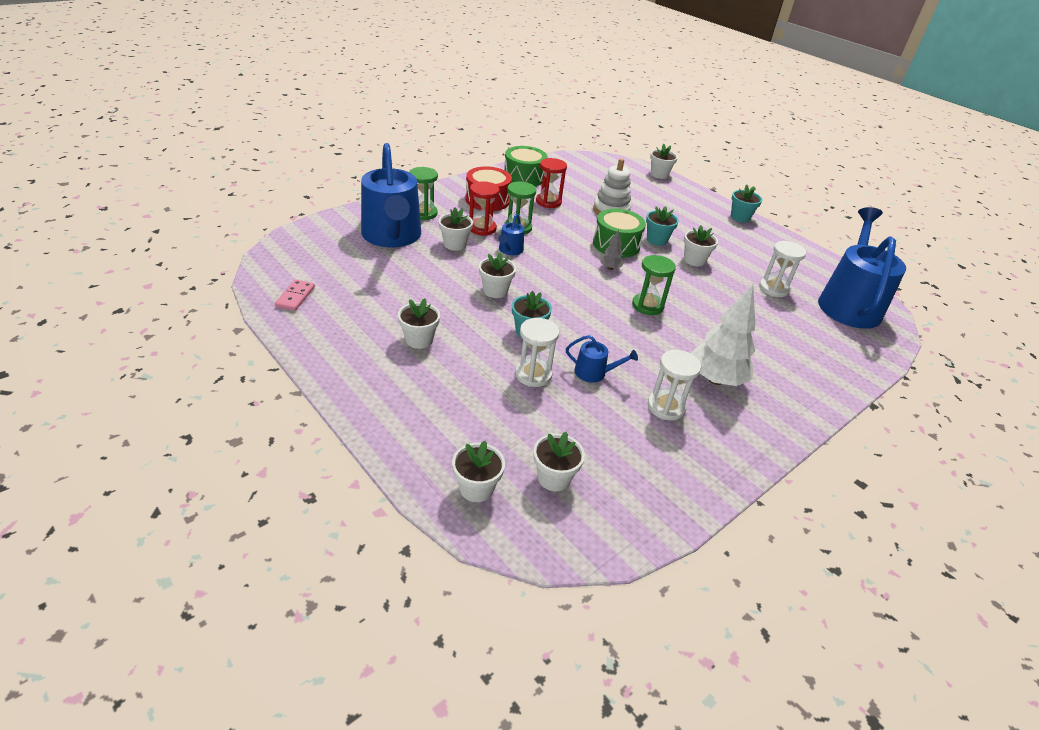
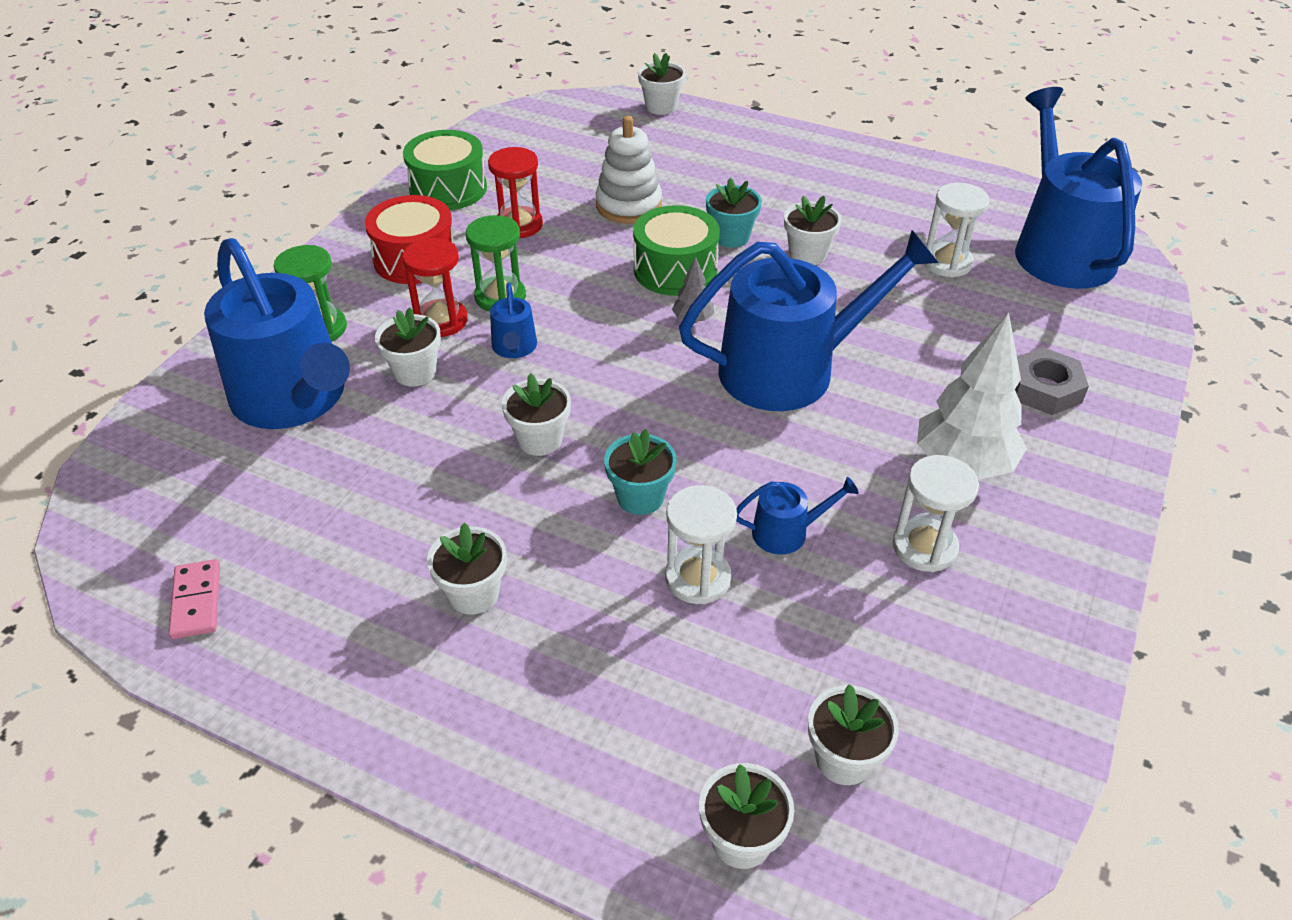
camera: 20 degrees left, 5 degrees up
(647, 306) = (790, 369): green hourglass -> blue watering can
(740, 217) = (826, 147): turquoise flower pot -> none
(790, 363) = (1044, 389): none -> grey nut

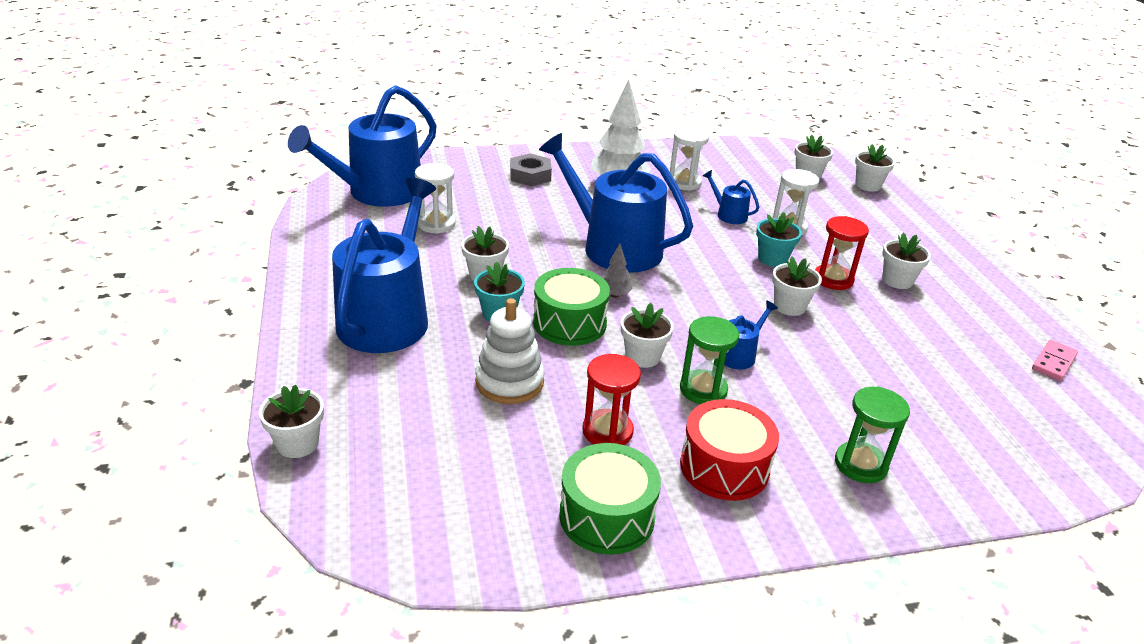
camera: 130 degrees left, 10 degrees down
(294, 398) = (922, 427): blue watering can -> blue watering can (387, 317)
(415, 372) = (821, 385): white flower pot -> white flower pot (642, 356)
(441, 321) = (764, 404): red hourglass -> red hourglass (833, 279)

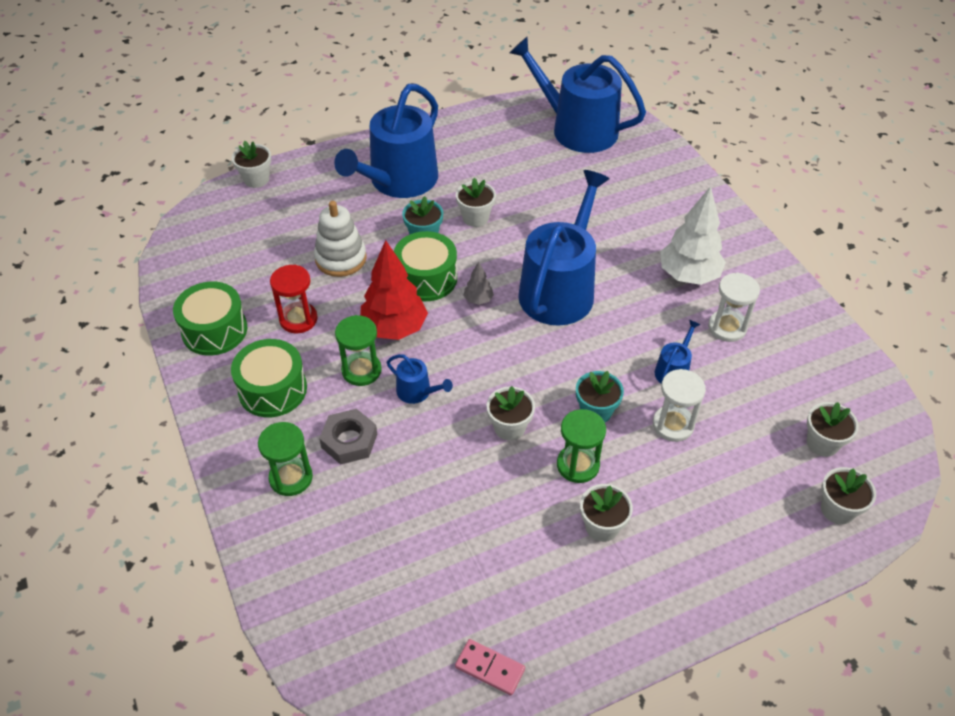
camera: 80 degrees right, 15 degrees up
(387, 317) = (398, 181): blue watering can -> blue watering can turned 120 degrees clockwise
(436, 224) = (542, 173): white hourglass -> none
(530, 175) = (667, 211): grey nut -> grey nut (349, 441)
(642, 356) = (394, 328): white flower pot -> red tree
(724, 467) = (272, 389): red drum -> green drum
(833, 279) = (578, 465): red hourglass -> green hourglass

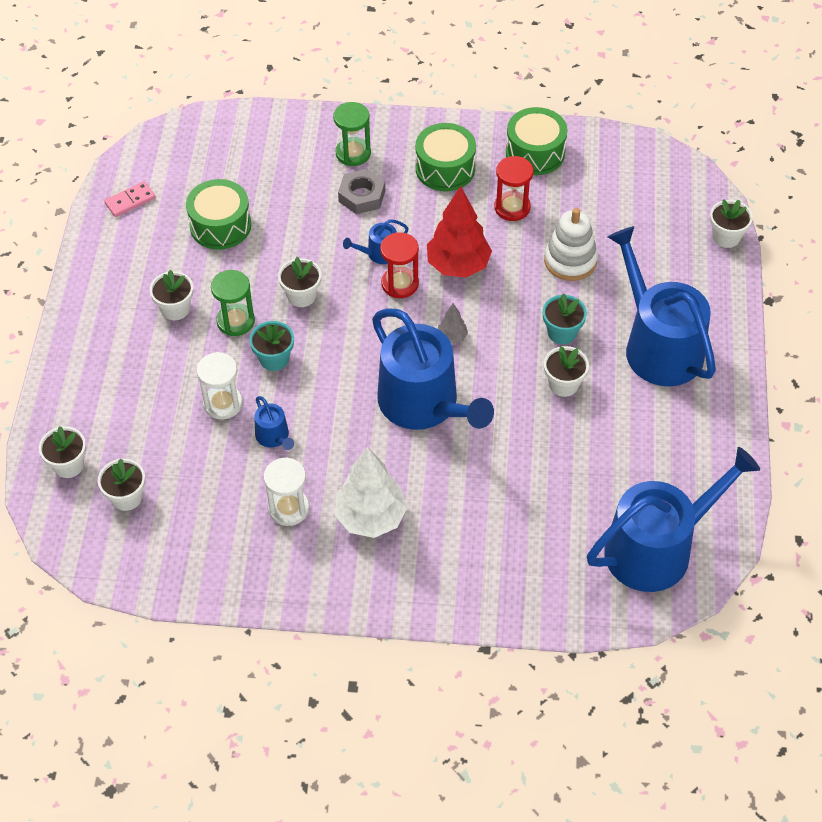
camera: 120 degrees right, 5 degrees up
(361, 370) = (426, 227): green hourglass -> none
(426, 278) = (504, 311): green drum -> green drum (220, 225)
(444, 360) = (400, 284): none -> red hourglass

